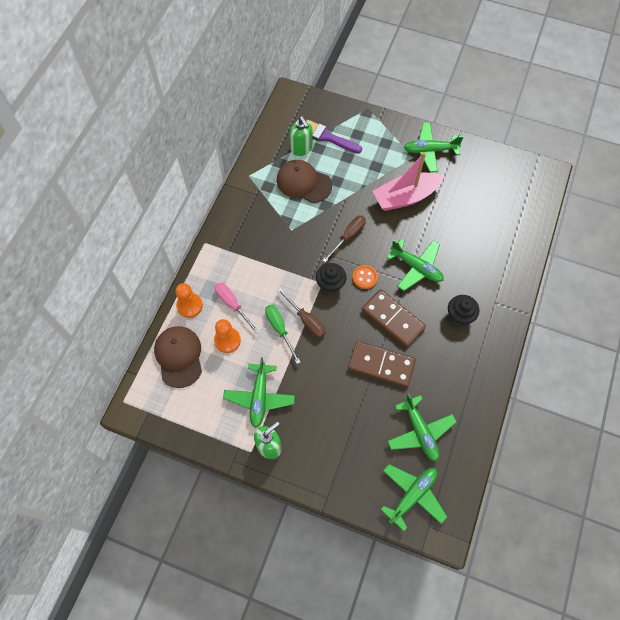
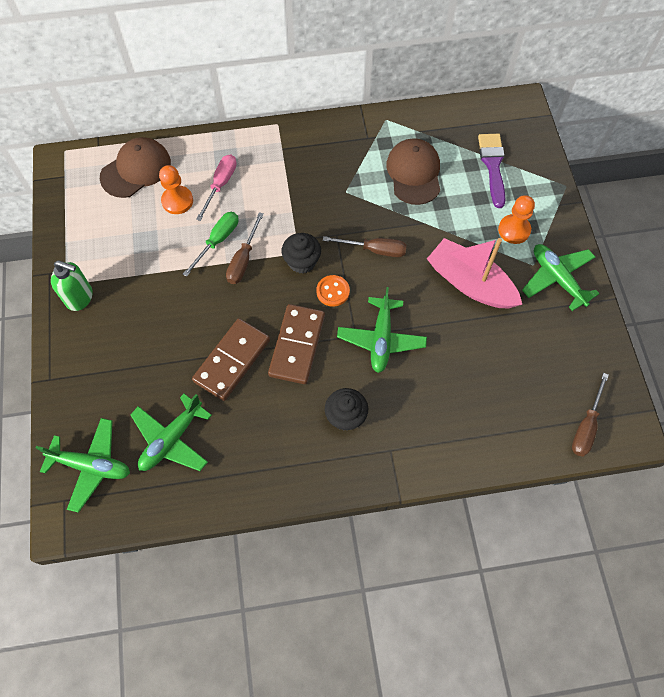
camera: 60 degrees right, 0 degrees up
(189, 305) = (197, 149): orange pawn -> orange pawn (514, 230)
(259, 397) = (129, 262): green plane -> none
(301, 149) = (457, 149): green soap dispenser -> none
(381, 365) = (232, 360): brown domino -> brown domino turned 45 degrees clockwise
(532, 192) = (586, 426): none -> brown screwdriver

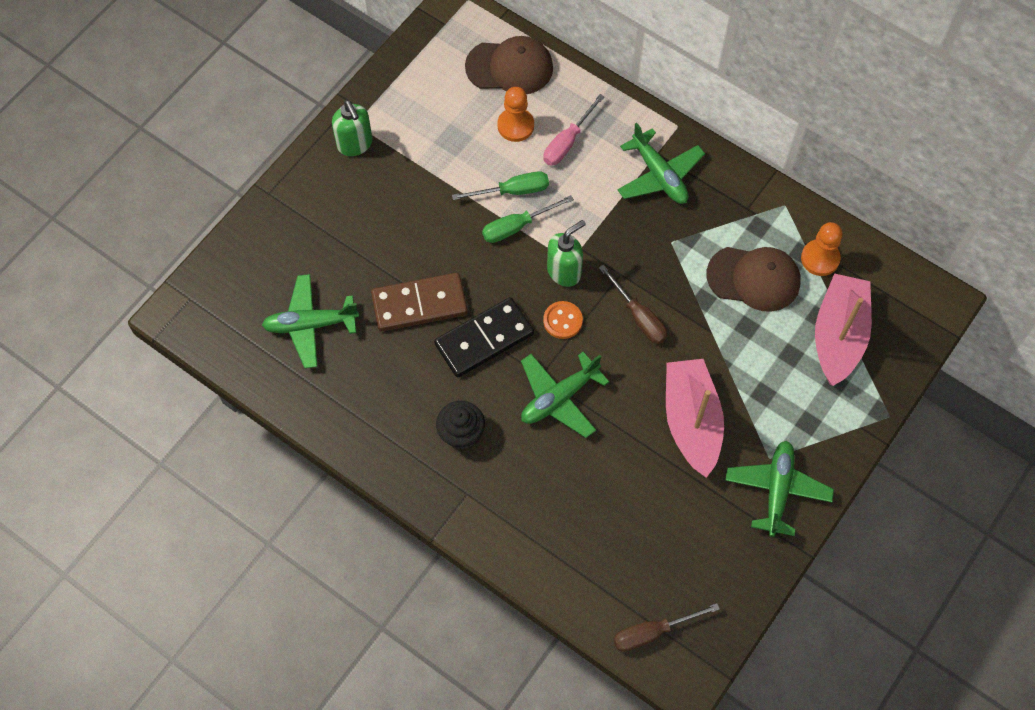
camera: 45 degrees right, 0 degrees up
(91, 466) = (233, 290): green plane -> green plane (659, 175)
(221, 185) = (567, 142): pink screwdriver -> pink screwdriver turned 150 degrees clockwise
(243, 260) = (517, 226): brown screwdriver -> green screwdriver
(297, 345) = (484, 339): brown domino -> black domino
(302, 261) = (564, 271): black cupcake -> green soap dispenser
(414, 173) = (754, 278): brown cap -> brown cap turned 60 degrees clockwise
(492, 166) = (838, 336): purple brush -> pink boat
(514, 230) = (788, 411): orange pawn -> orange pawn (820, 258)

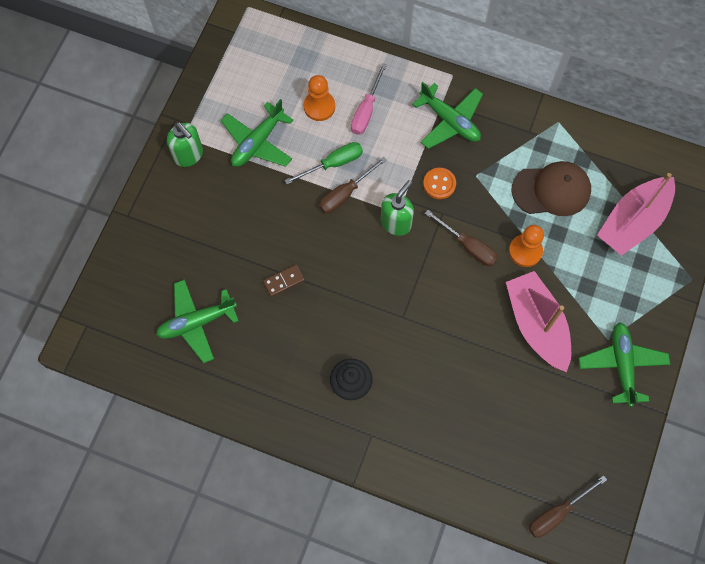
camera: 15 degrees left, 5 degrees up
(419, 304) = (283, 281): brown domino -> brown domino, size x0.49
(484, 339) = (347, 298): black domino -> none
(510, 67) = (300, 57): brown cap -> none
(517, 226) = (345, 193): green screwdriver -> brown screwdriver
(559, 398) = (423, 332): green plane -> green plane (258, 142)
(562, 321) = (407, 265): orange button -> orange button (439, 184)
(820, 258) = (599, 160): orange pawn -> orange pawn (525, 251)
(838, 336) = (632, 221): pink boat -> pink boat turned 135 degrees counterclockwise

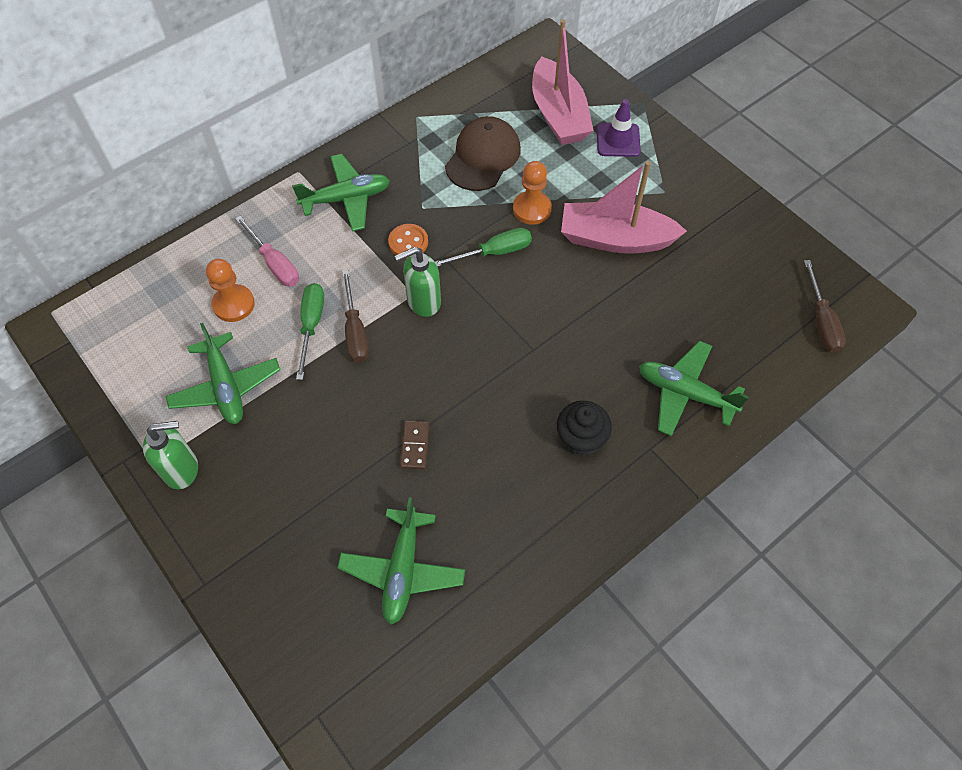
camera: 60 degrees left, 10 degrees down
(396, 223) = (423, 302): green soap dispenser -> green soap dispenser turned 90 degrees counterclockwise
(468, 246) = (494, 252): brown screwdriver -> green screwdriver
(622, 365) = (696, 194): green plane -> green plane (685, 393)
(637, 279) = (618, 140): none -> purple traffic cone

